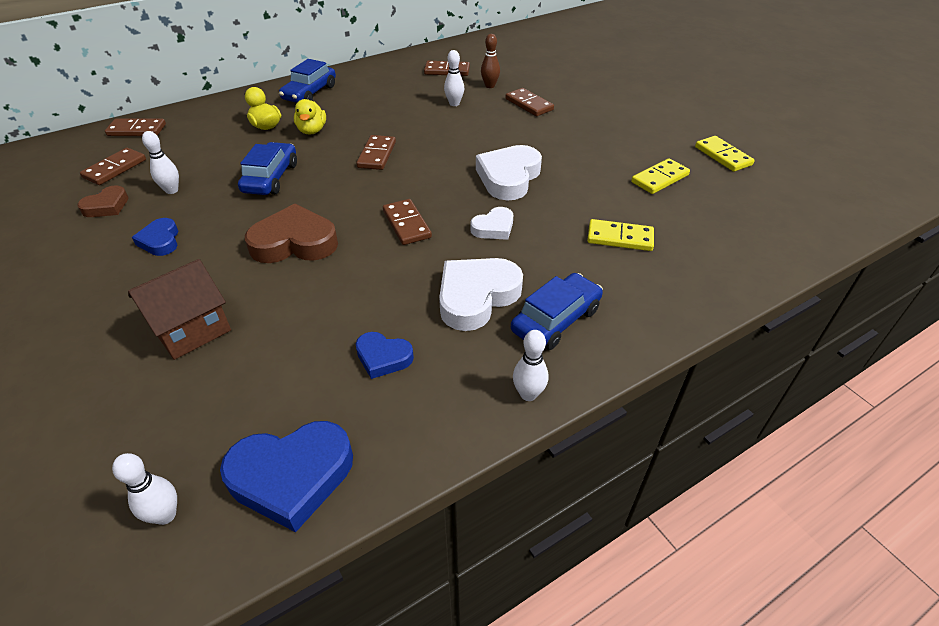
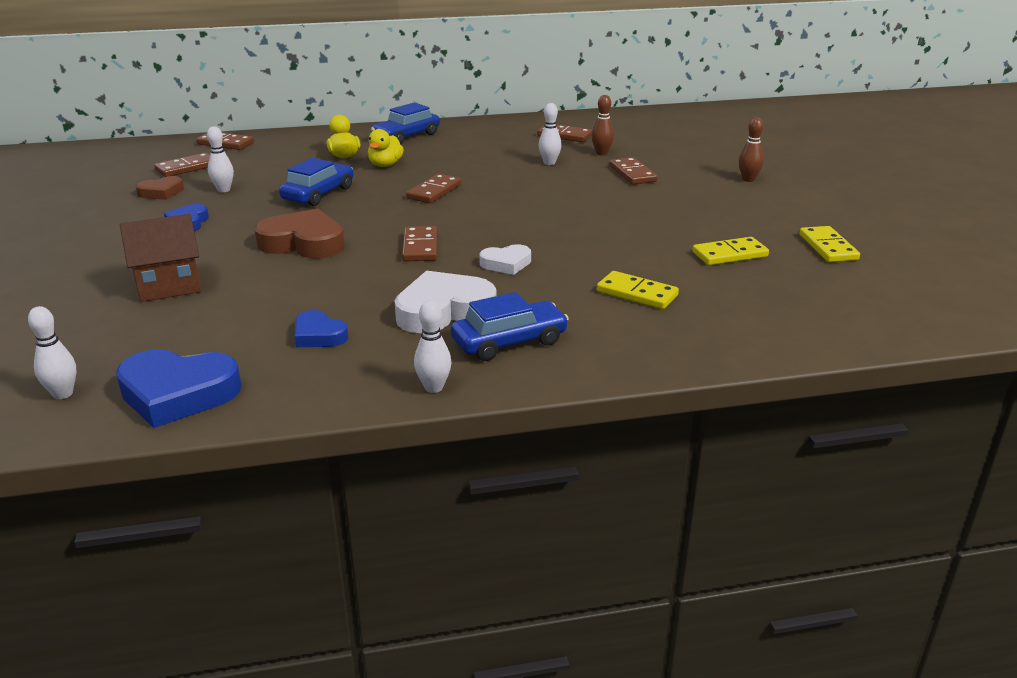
camera: 20 degrees right, 15 degrees down
(509, 177) = (557, 228): white heart -> none
(620, 95) = (748, 179): none -> brown bowling pin

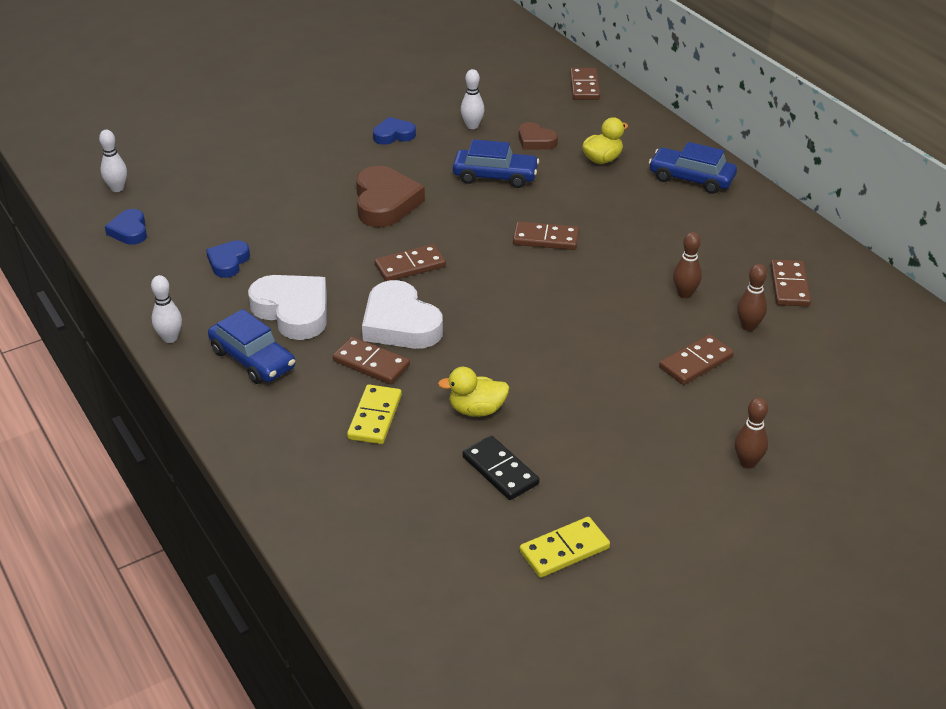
camera: 70 degrees right, 10 degrees up
(161, 192) = (447, 99): brown heart -> brown heart (535, 141)
(169, 285) = (279, 169): brown house -> none
(178, 394) = (129, 231): blue heart -> blue heart, size x0.56
(187, 168) = (509, 90): brown domino -> brown domino (371, 363)
(385, 165) = (596, 190): yellow duck -> yellow duck (476, 410)
(506, 264) = (400, 324): white heart -> white heart, size x1.78
(549, 163) = (685, 294): white bowling pin -> brown bowling pin
(729, 254) = (500, 470): yellow domino -> black domino

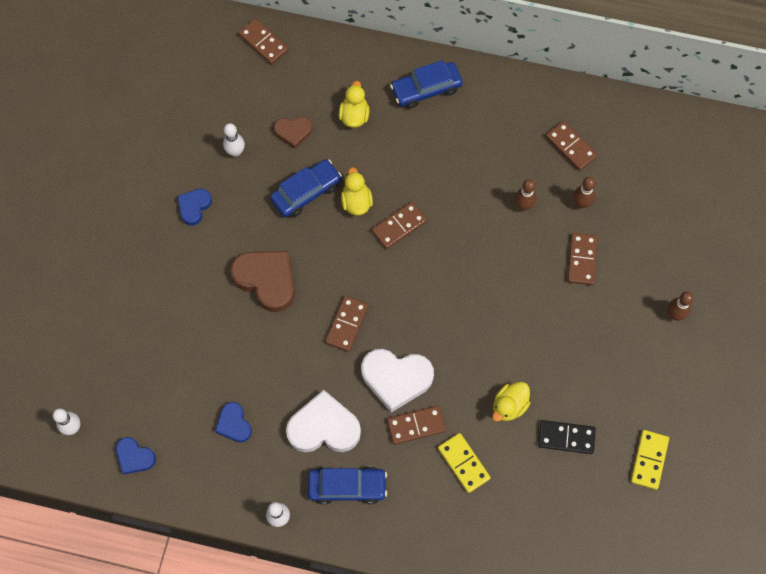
camera: 45 degrees left, 30 degrees up
(529, 204) = (356, 202): none -> yellow duck

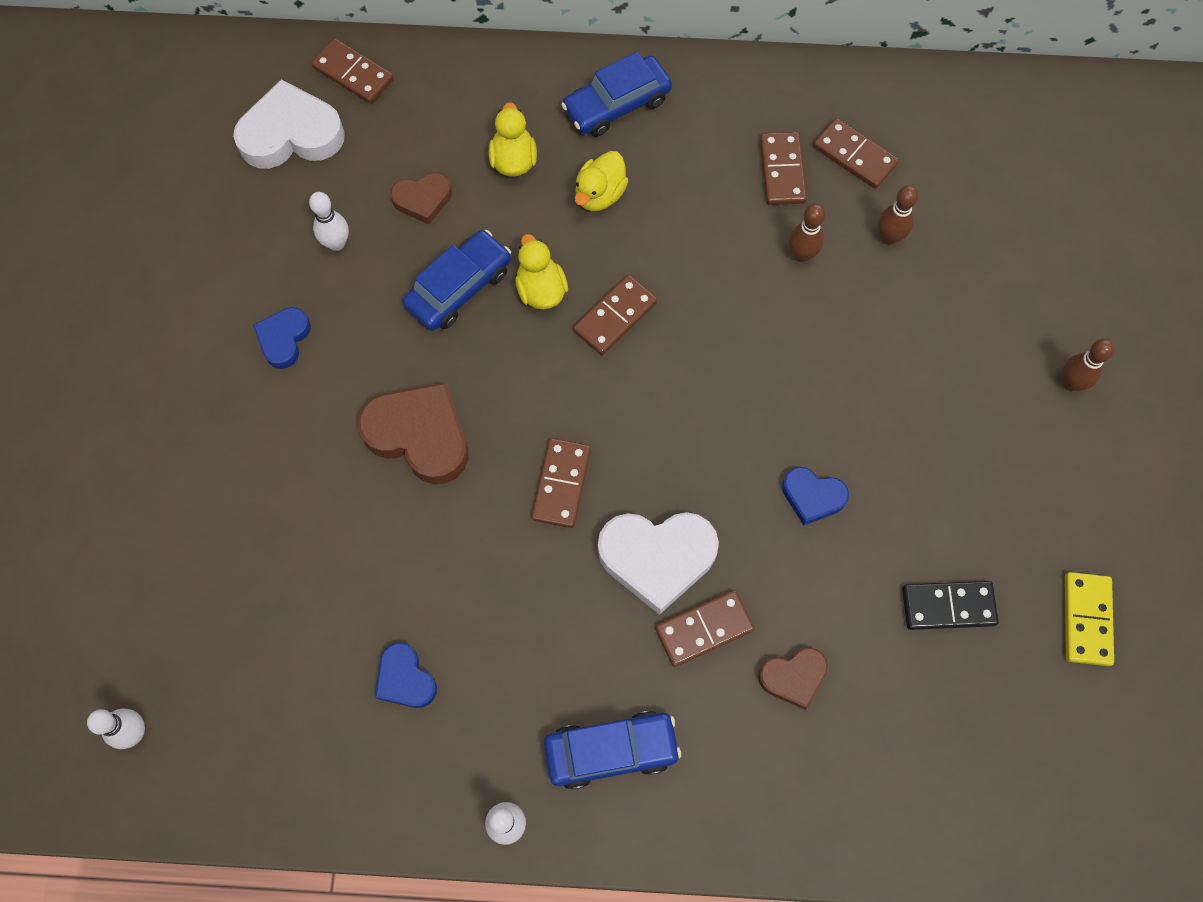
camera: 10 degrees left, 0 degrees up
(135, 457) = (247, 764): blue heart -> blue heart (812, 497)
(324, 427) = (554, 658): white heart -> white heart (291, 134)
(463, 463) = (793, 677): yellow domino -> brown heart
(509, 406) = (846, 570): yellow duck -> yellow duck (600, 194)
(582, 260) = (909, 322): brown domino -> brown domino (782, 171)

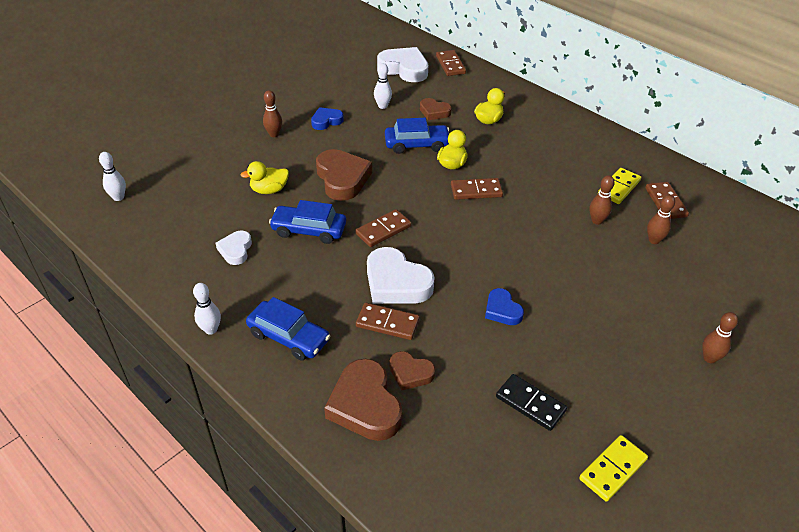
camera: 40 degrees right, 25 degrees down
(233, 427) = (274, 134): none -> brown bowling pin
(405, 679) = (235, 250): blue heart -> white heart
(600, 194) = (516, 150): yellow duck -> yellow duck (269, 190)
(616, 104) = (558, 127): blue car -> blue car (309, 230)
(782, 171) = (618, 188): brown domino -> yellow domino
(785, 764) = (365, 405): none -> brown heart

